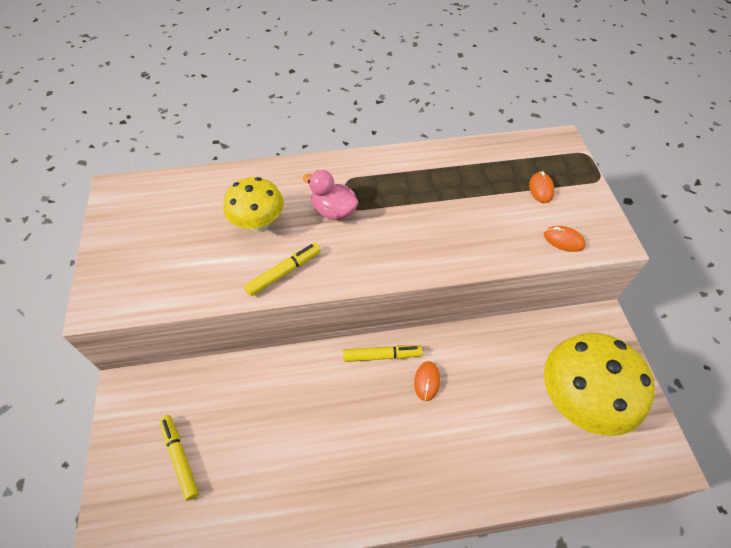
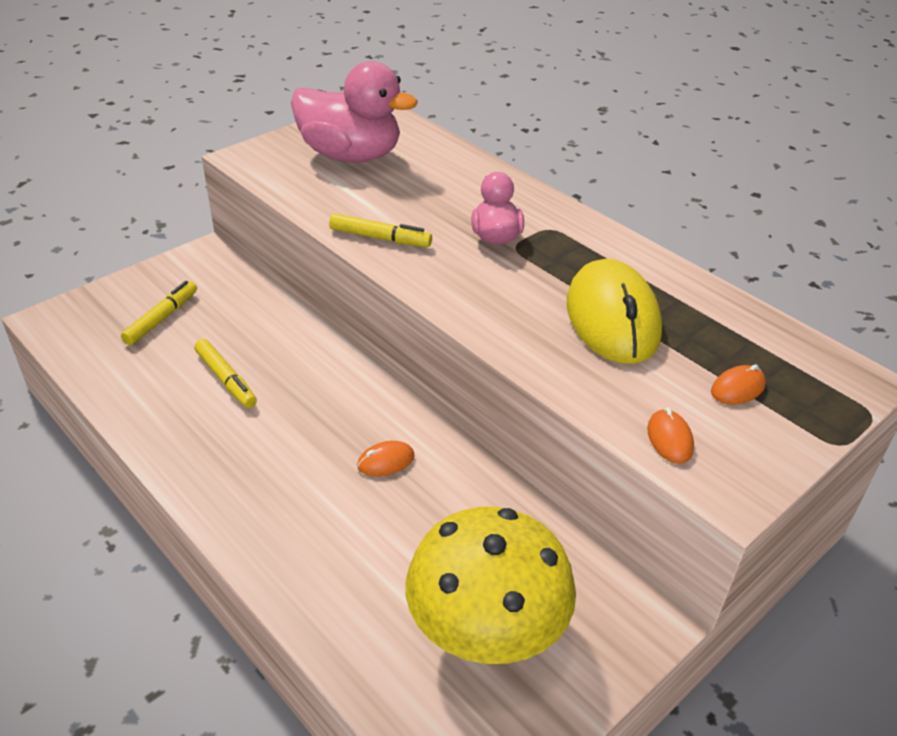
camera: 55 degrees right, 15 degrees down
(164, 236) = (351, 156): none -> pink duck
(258, 223) = (424, 198): yellow mushroom -> none
(382, 355) = (387, 408): yellow marker -> yellow marker (226, 379)
(452, 204) = (612, 318): none -> yellow mouse

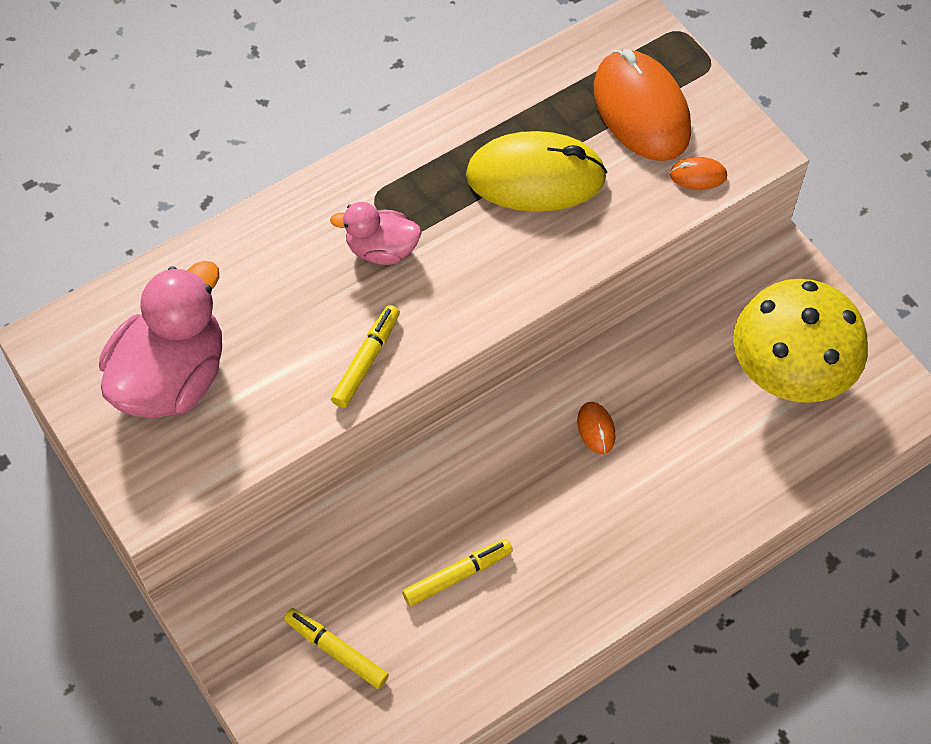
camera: 80 degrees left, 20 degrees up
(737, 388) = (641, 110): orange mouse -> orange mouse, size x2.43

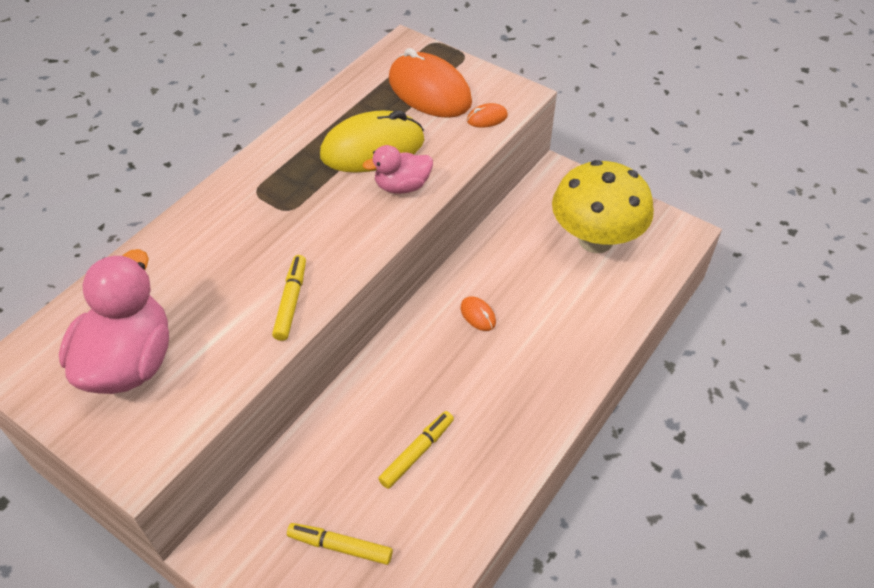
camera: 20 degrees left, 10 degrees down
(381, 249) = (274, 223): pink duck -> pink duck (402, 186)

